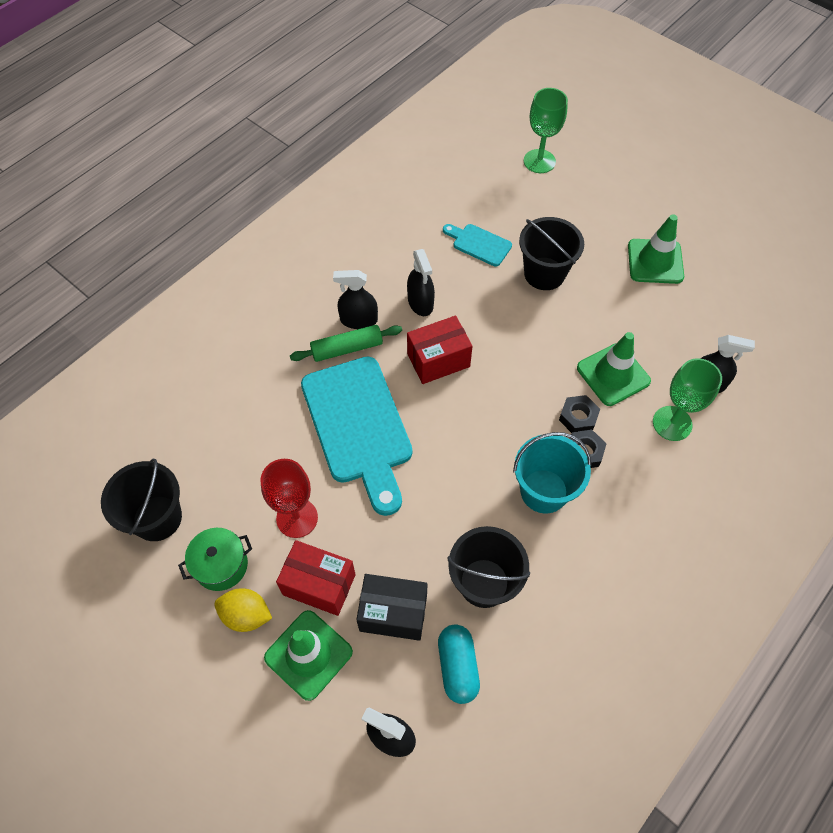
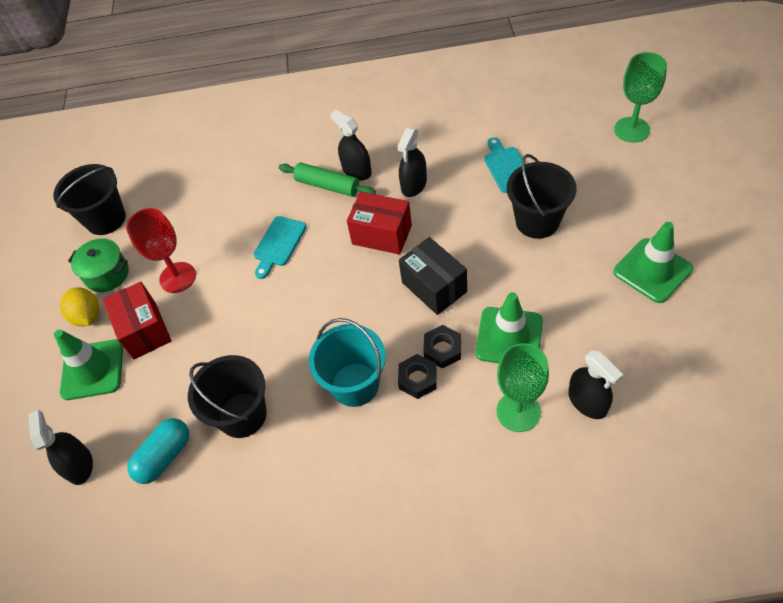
camera: 50 degrees right, 5 degrees down
(359, 426) = (278, 244): turquoise cutting board -> turquoise cutting board, size x0.47
(393, 613) = (166, 386): black box -> black box (434, 287)

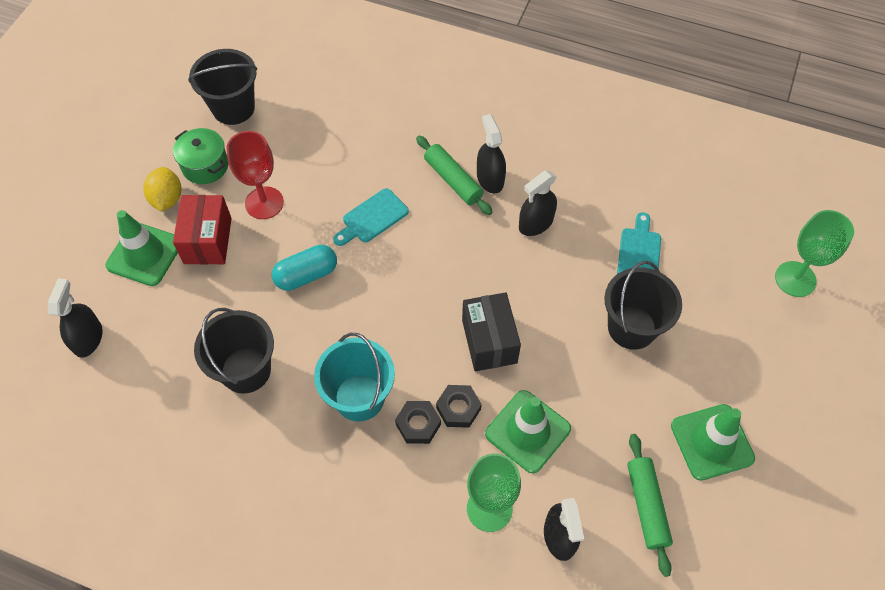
camera: 20 degrees right, 5 degrees up
(165, 456) = (160, 371): turquoise capsule -> turquoise capsule (306, 275)
(382, 234) = (473, 260): red box -> none
(637, 342) = (646, 506): none -> green rolling pin

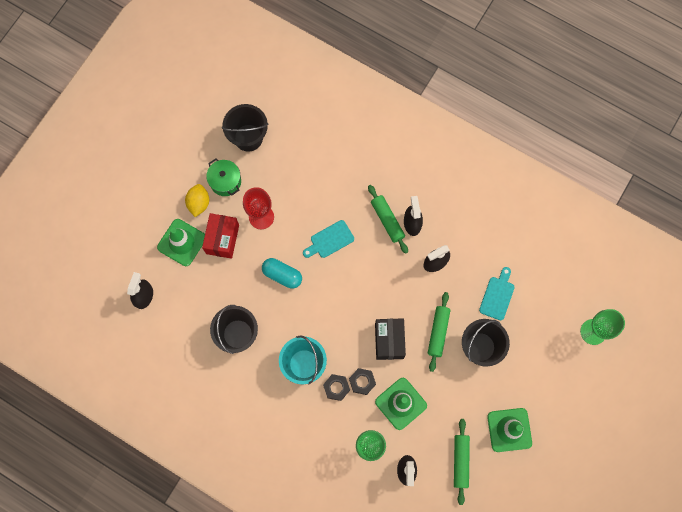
camera: 10 degrees right, 15 degrees up
(306, 275) = (282, 275): turquoise capsule -> turquoise capsule turned 45 degrees clockwise
(562, 317) = (438, 332): none -> green rolling pin

